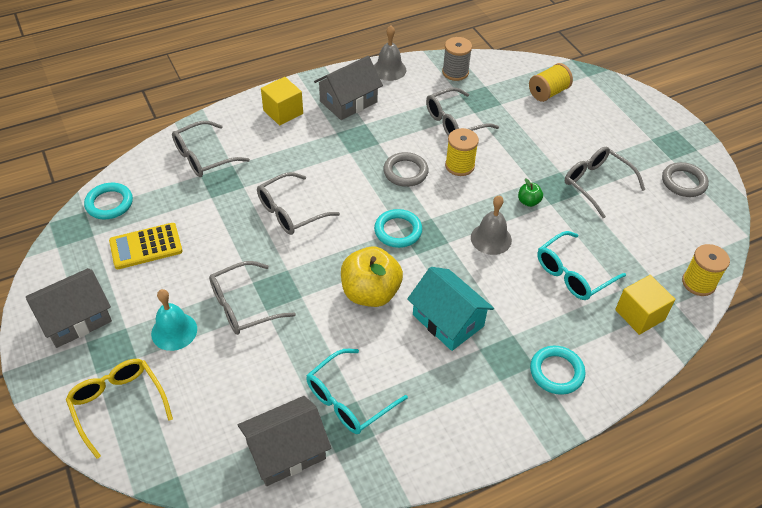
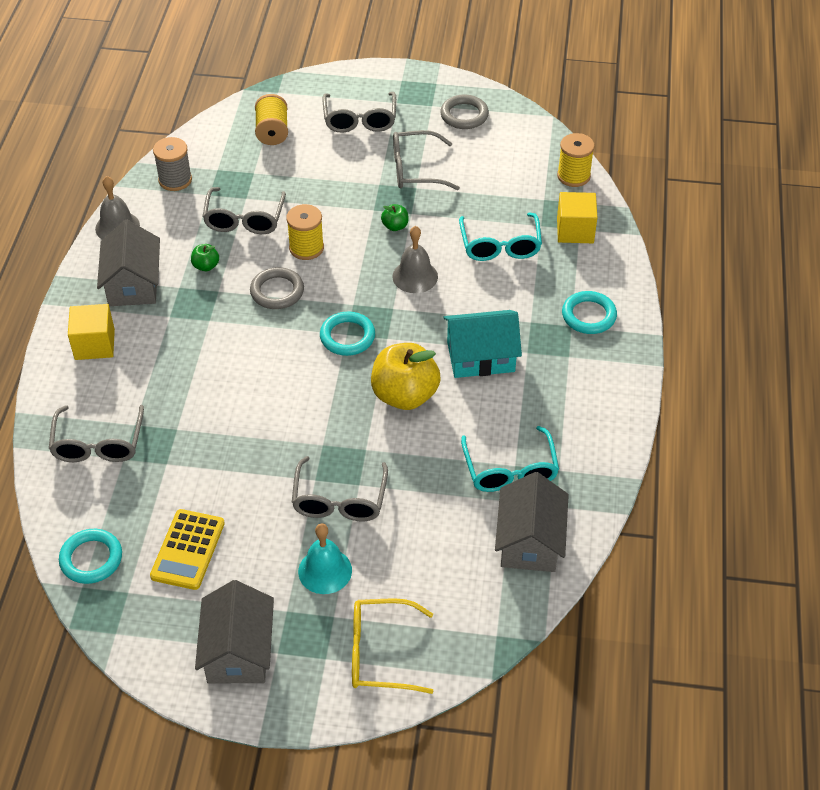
camera: 55 degrees left, 0 degrees up
(291, 211) = (248, 406): grey glasses -> grey glasses (360, 119)
(395, 126) = (206, 266): none -> green apple

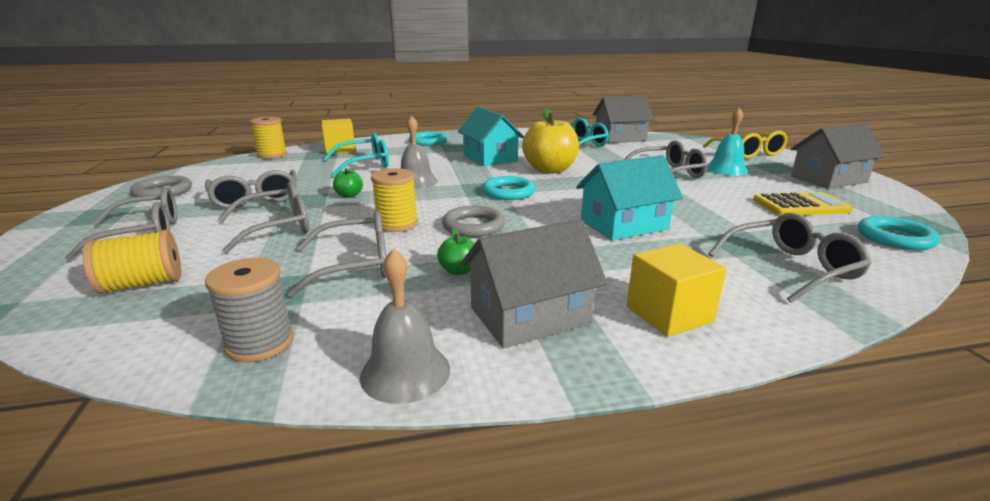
camera: 110 degrees left, 25 degrees down
(225, 386) = (624, 225): none -> turquoise house
(337, 183) = (276, 227): none -> grey glasses

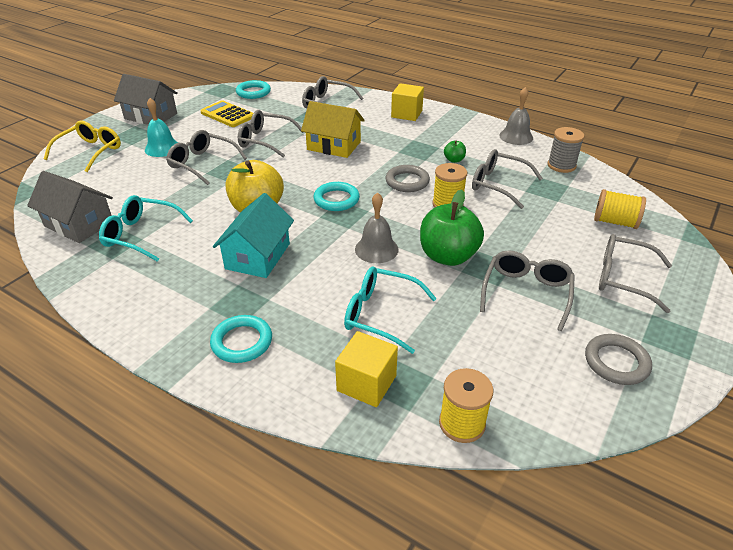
camera: 135 degrees left, 15 degrees up
(276, 227) = (525, 239): grey glasses -> grey glasses (266, 141)
(349, 195) = (448, 256): green apple -> green apple, size x2.25
(530, 316) = (453, 133): grey house -> none
(624, 225) = (334, 146): turquoise house -> yellow house

